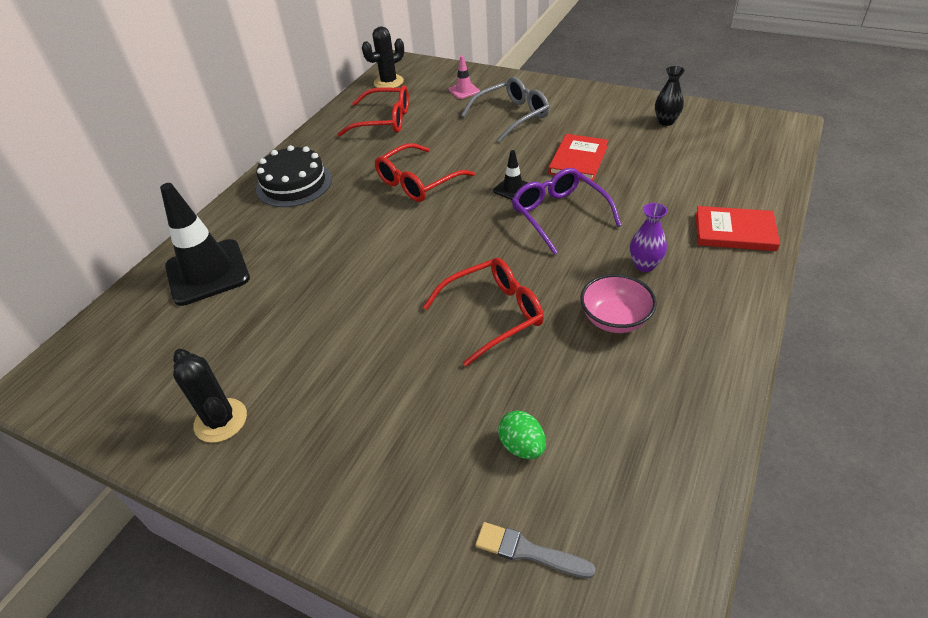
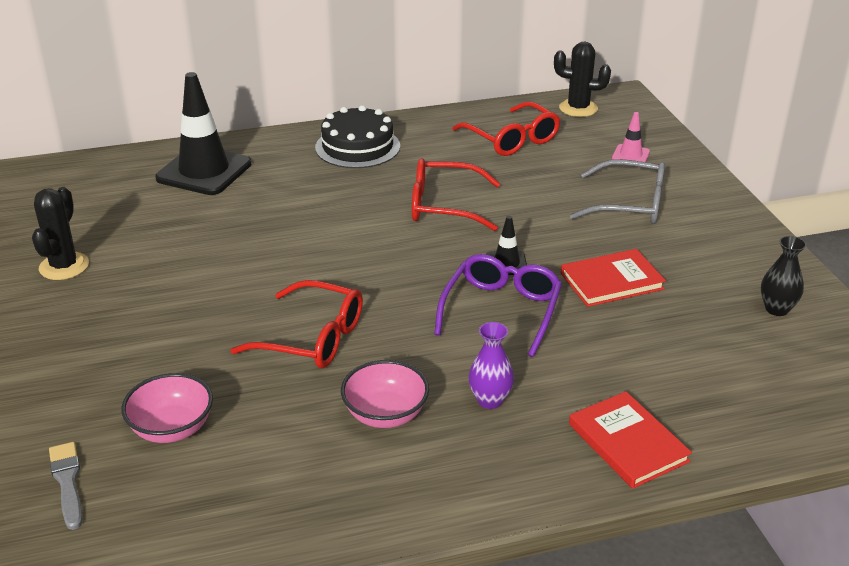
camera: 45 degrees right, 10 degrees down
(522, 446) = (172, 428): green egg -> pink bowl

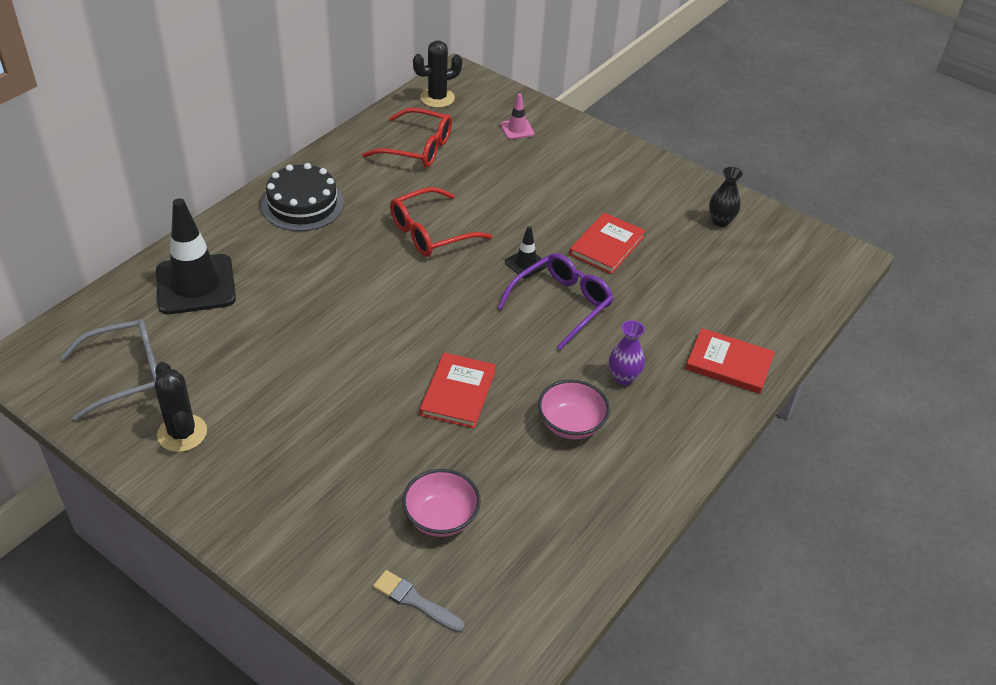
camera: 40 degrees left, 10 degrees up
(312, 338) = (458, 393): red glasses -> red book
(501, 311) = (561, 304): purple glasses -> purple glasses turned 60 degrees clockwise
(629, 204) = (557, 175): grey glasses -> grey glasses (126, 374)

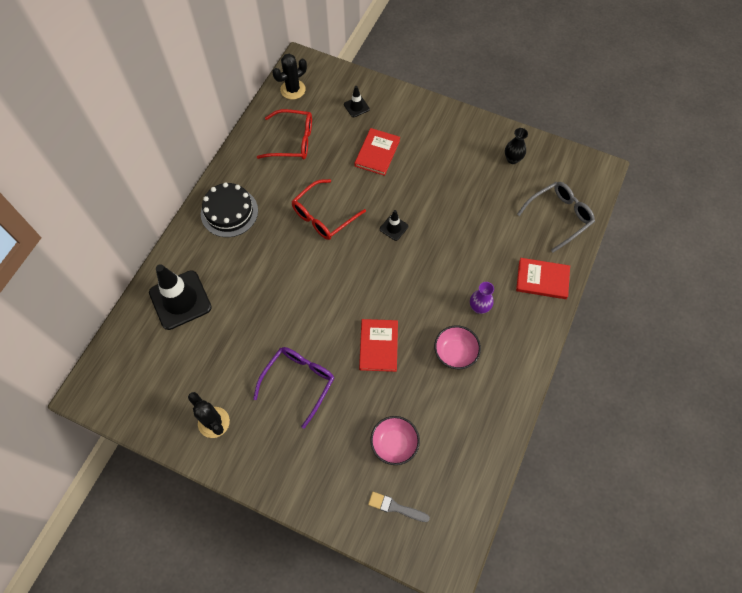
camera: 10 degrees left, 20 degrees up
(126, 374) = (161, 385): grey glasses -> grey glasses (559, 217)
(517, 129) = (356, 107): pink traffic cone -> black traffic cone
(561, 304) = (425, 257): purple glasses -> purple glasses (299, 382)
(607, 246) = (443, 199): red book -> red book (377, 153)

